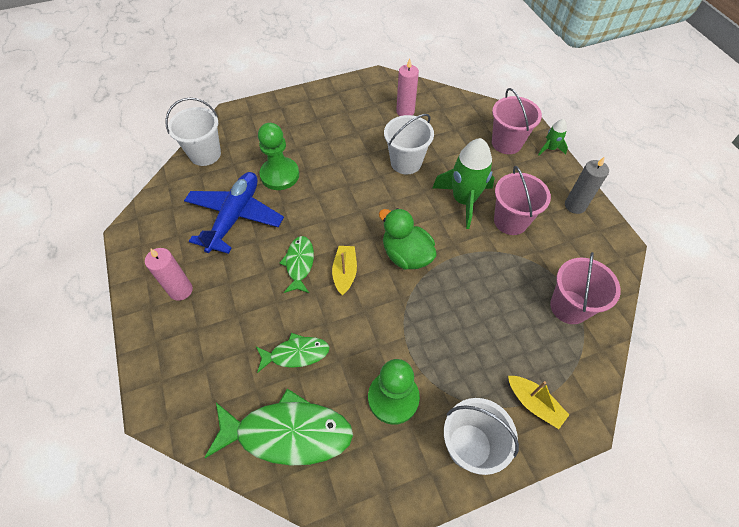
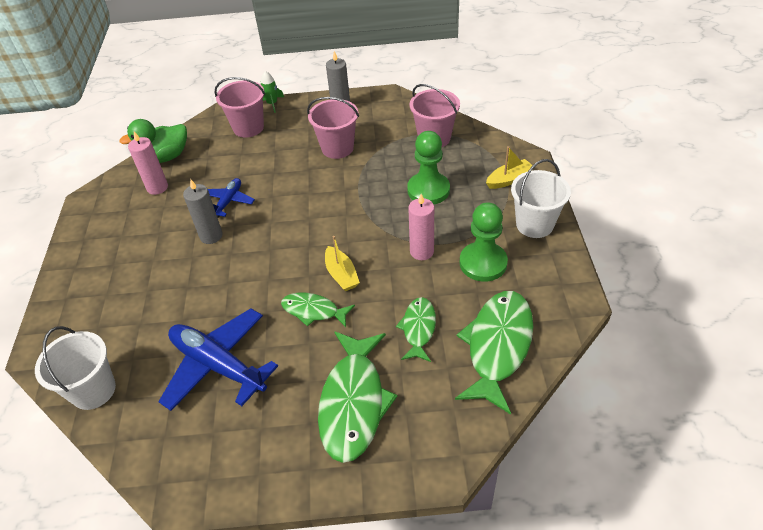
camera: 70 degrees left, 10 degrees down
(181, 290) = (299, 432): pink candle -> pink candle (421, 251)
(211, 321) = (353, 403): none -> green fish
(280, 175) = (179, 312): green pawn -> green pawn (428, 190)
(345, 273) = (341, 274): yellow boat -> yellow boat turned 135 degrees counterclockwise
(363, 165) = (211, 236): none -> grey candle
(406, 162) = (228, 201): white bucket -> blue plane
(406, 255) = (341, 225): green duck -> green duck (165, 157)
(463, 200) = (299, 172): green rocket -> none

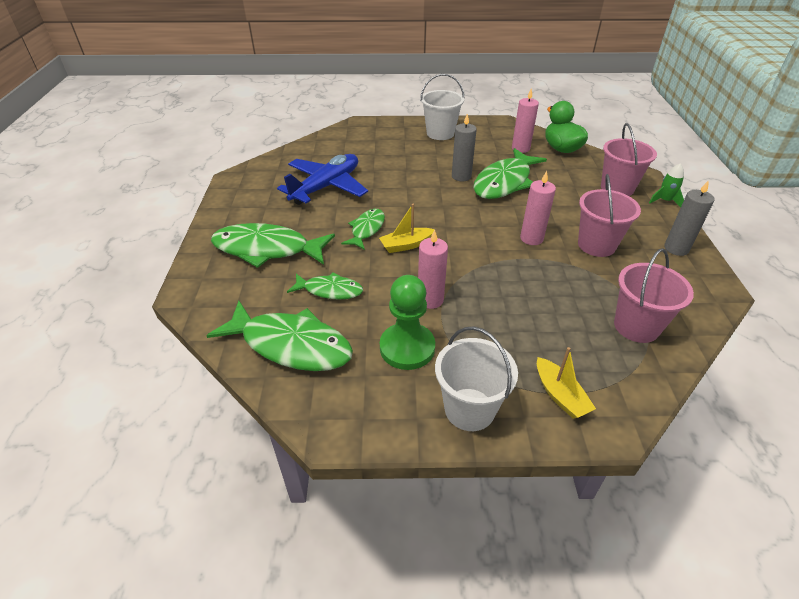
camera: 90 degrees right, 5 degrees down
(93, 390) = (323, 143): white bucket -> white bucket (440, 133)
(228, 201) = (504, 182): blue plane -> green fish
(328, 186) = (531, 238): none -> pink candle
(428, 190) = (531, 312): green pawn -> none

